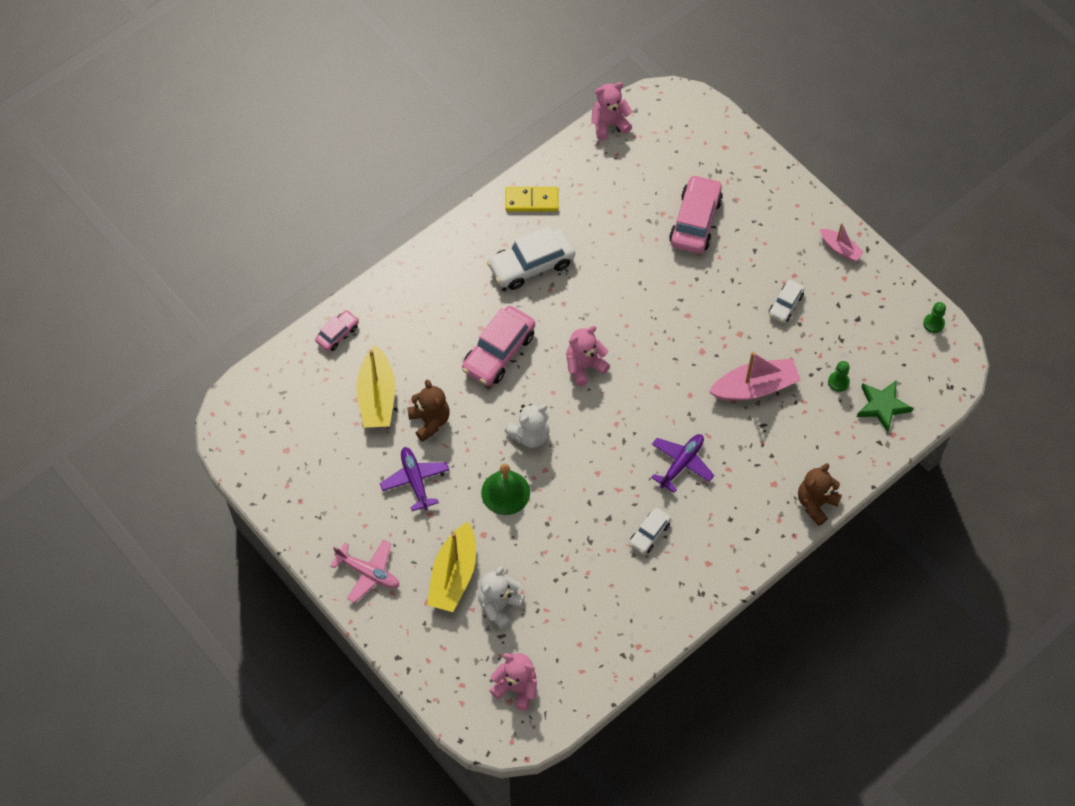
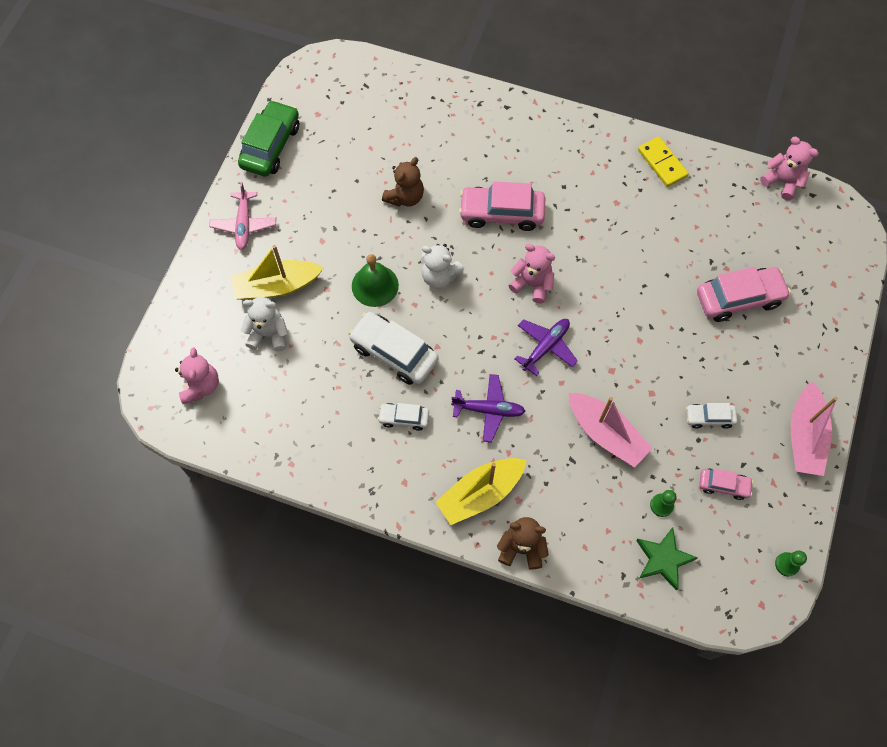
camera: 60 degrees right, 5 degrees up
(295, 508) = (271, 146): none -> green car
(337, 334) = (441, 94): pink car -> pink car (723, 485)
(377, 397) = (403, 149): yellow boat -> yellow boat (480, 493)
(415, 481) = (345, 214): purple plane -> purple plane (545, 347)
(531, 265) = (600, 194): white car -> white car (394, 353)
(840, 248) = (804, 436): pink boat -> pink boat, size x1.80

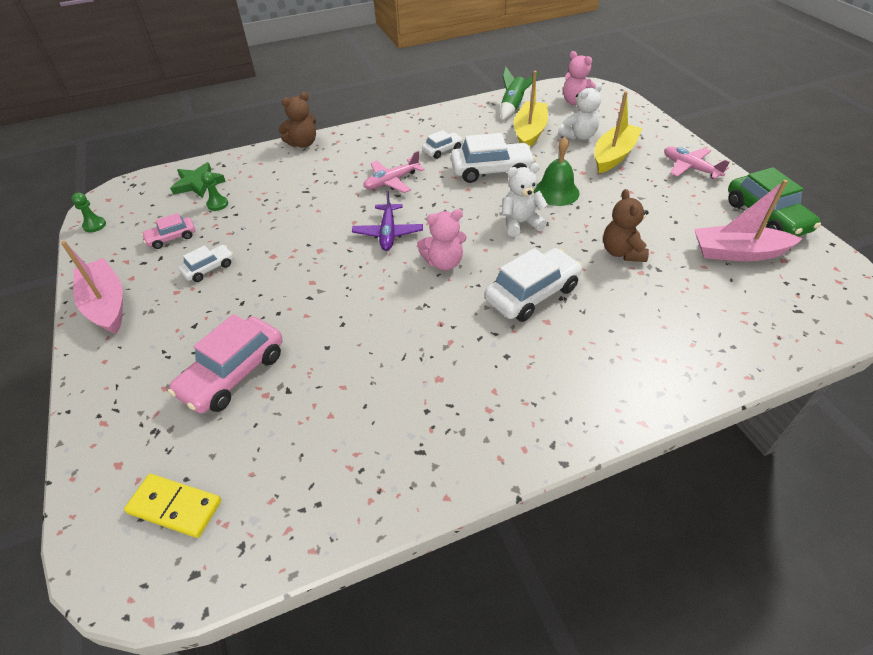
camera: 140 degrees right, 20 degrees down
(266, 431) = (513, 107): none -> green rocket
(480, 493) = (353, 149): yellow boat -> yellow boat (529, 133)
(489, 410) = (391, 181): purple plane -> pink plane
(501, 213) = (532, 293): pink car -> white car
(605, 433) = (292, 215): pink boat -> pink boat (738, 253)
(662, 163) = (429, 461): yellow domino -> yellow domino (175, 507)
(782, 182) = (250, 560): pink teddy bear -> none

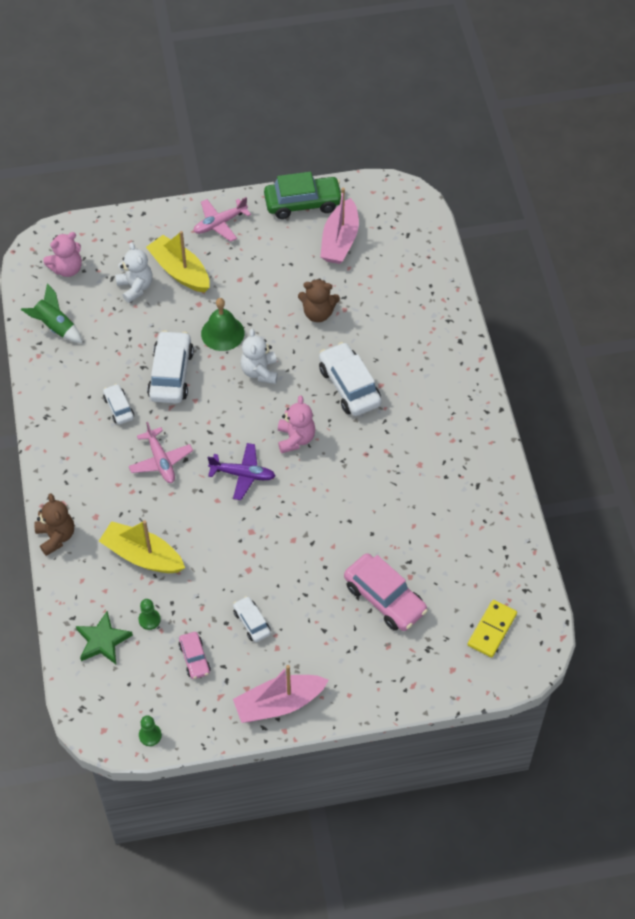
camera: 80 degrees left, 10 degrees up
(529, 133) = (113, 326): yellow boat -> yellow boat (142, 556)

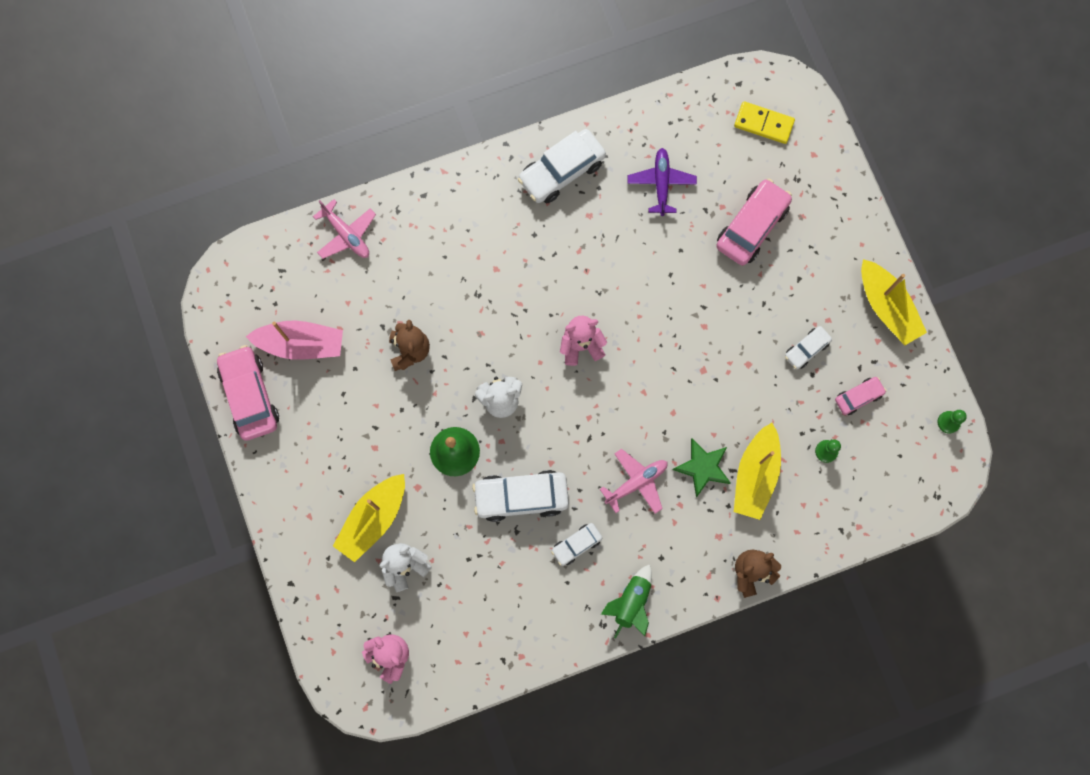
camera: 100 degrees left, 20 degrees up
(55, 327) = (477, 647): green rocket -> green rocket (631, 602)
(103, 640) = (860, 493): green star -> green star (702, 467)
(220, 223) = (294, 487): pink plane -> pink plane (347, 234)
(243, 474) = (636, 392): purple plane -> purple plane (661, 183)
(279, 704) = (886, 307): pink boat -> yellow boat
(303, 203) = (250, 396): green car -> pink car
(349, 386) = (503, 301): white car -> white car (561, 171)

